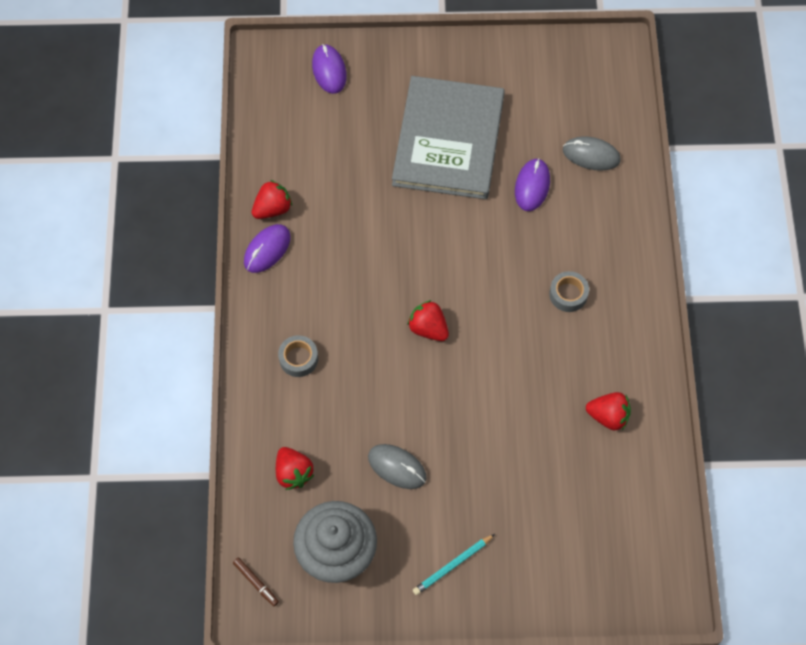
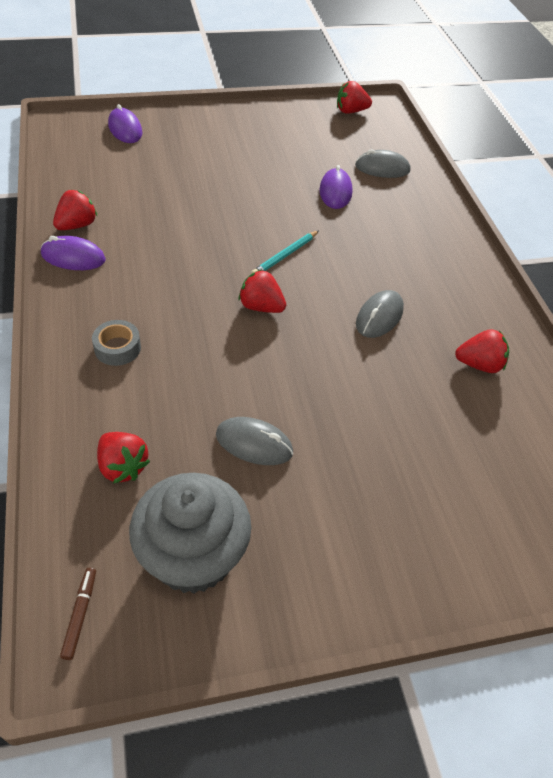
camera: 15 degrees left, 15 degrees down
(256, 583) = (80, 614): brown marker -> brown marker turned 120 degrees counterclockwise
(267, 249) = (73, 257): purple mouse -> purple mouse turned 75 degrees clockwise
(448, 140) = (247, 167): grey book -> none
(452, 565) = (351, 548): turquoise pencil -> turquoise pencil (285, 255)
(533, 352) = (379, 317): none -> grey mouse
(568, 294) = (398, 266): grey tape -> none
(581, 58) = (351, 111): none -> red strawberry

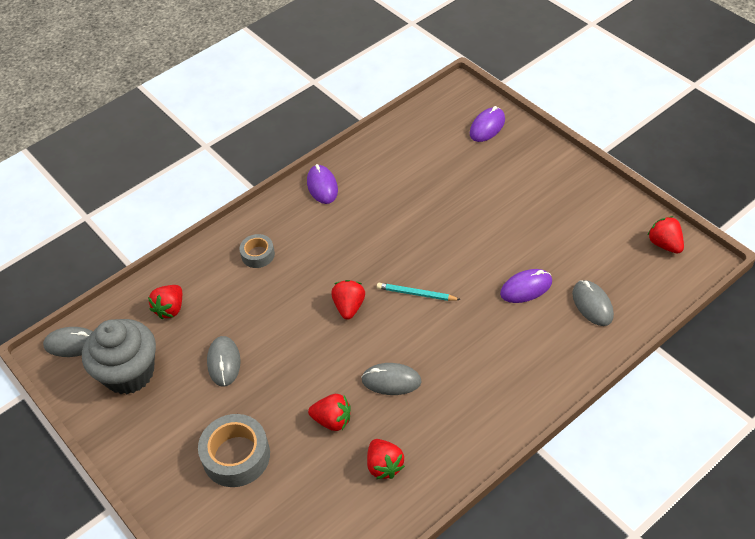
camera: 70 degrees right, 0 degrees up
(77, 225) = (355, 169): red strawberry -> red strawberry (332, 420)
(80, 614) = (72, 344): brown marker -> grey mouse
(399, 485) = (236, 456): none -> grey tape

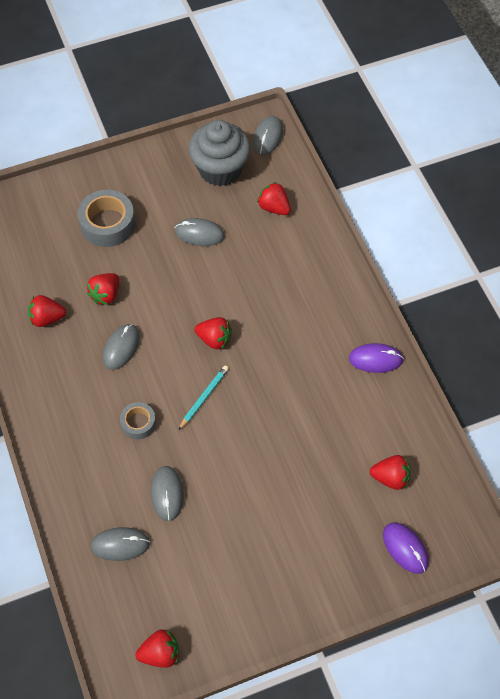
camera: 105 degrees right, 10 degrees up
(258, 255) = (308, 284): grey tape -> grey tape (138, 423)
(431, 149) = (390, 478): none -> red strawberry
(526, 288) = (167, 494): purple mouse -> grey mouse

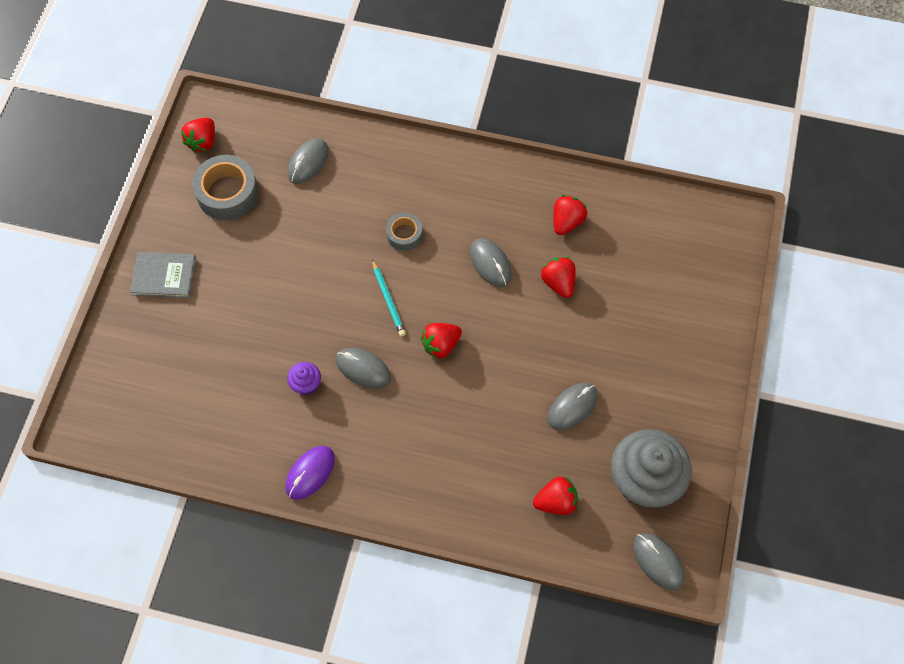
camera: 125 degrees right, 5 degrees up
(107, 224) = (643, 330): grey tape -> grey tape (227, 193)
(167, 494) = (323, 219): grey mouse -> grey mouse (363, 369)
(310, 581) = (164, 276): none -> grey book
(315, 407) = (306, 384): none -> purple cupcake
(390, 478) = (191, 399): red strawberry -> none
(405, 548) = (125, 366): purple mouse -> none

